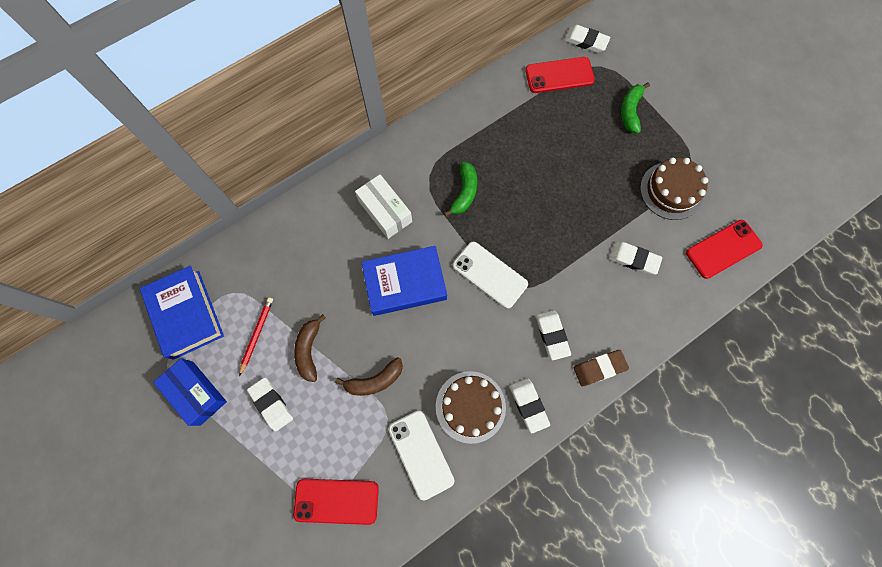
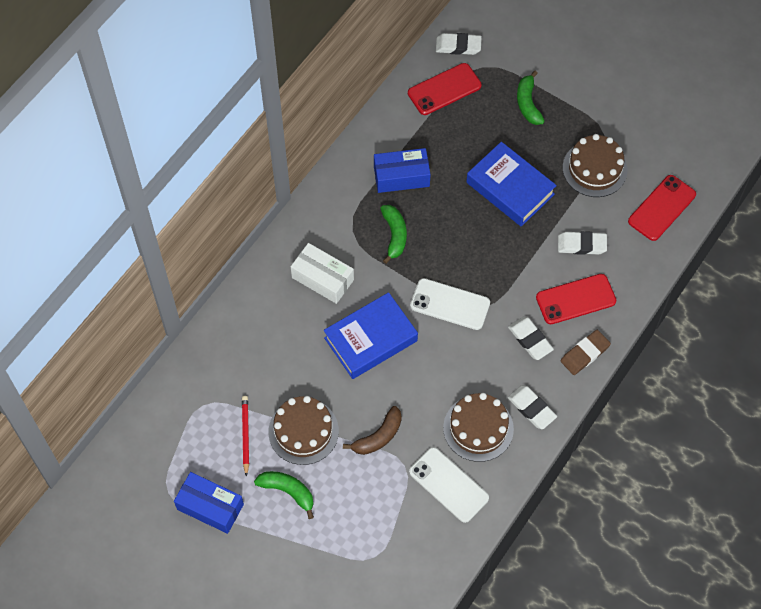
camera: 20 degrees left, 10 degrees down
(186, 314) = (166, 440): blue book -> blue book (510, 188)
(271, 404) = (288, 491): white eraser -> green banana
(309, 350) = (303, 431): brown banana -> brown cake
(336, 501) = (387, 551): red phone -> red phone (575, 299)
(491, 141) = (401, 176): none -> blue box

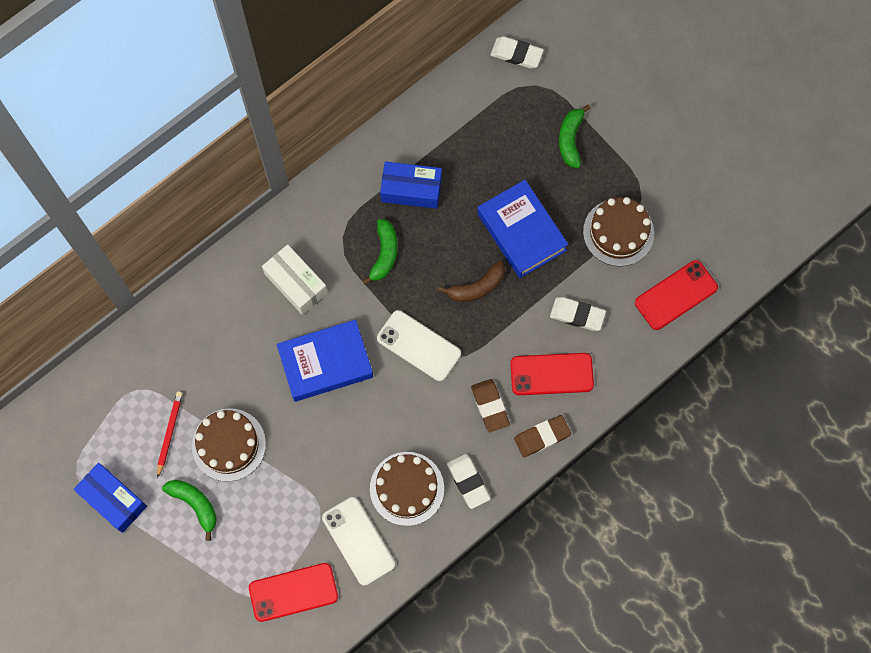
camera: 15 degrees right, 10 degrees up
(378, 436) = (302, 470): brown banana -> brown banana (477, 287)
(444, 89) = (486, 101): red phone -> red phone (293, 592)
(530, 339) = (490, 406): white eraser -> brown eraser

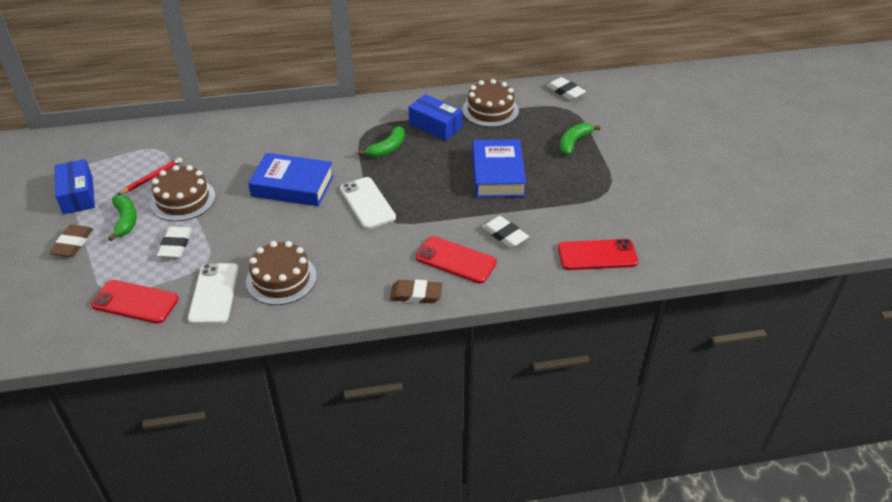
camera: 30 degrees right, 30 degrees down
(296, 283) = (313, 140): white box -> none
(468, 482) = (332, 296): white eraser -> white eraser (175, 245)
(477, 287) = (439, 190): brown banana -> none
(490, 406) = (390, 258): brown eraser -> brown eraser (73, 244)
(618, 232) = (574, 202): brown cake -> brown cake (490, 110)

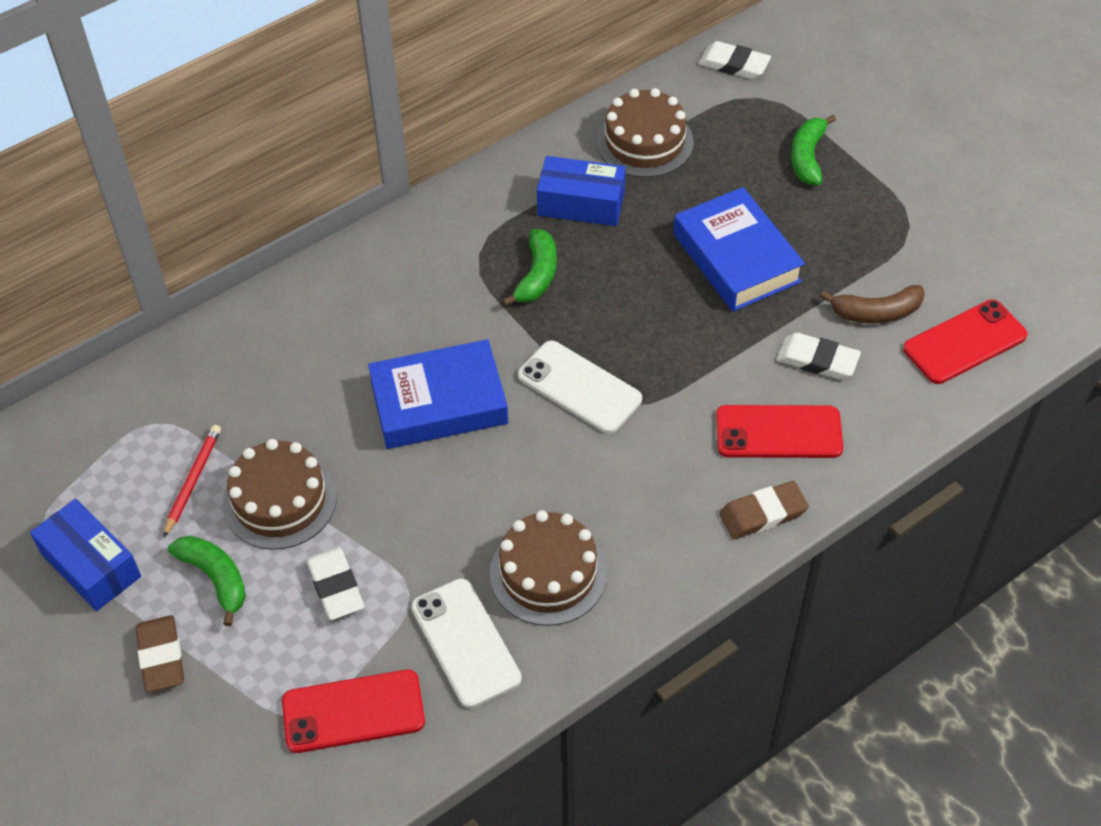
camera: 25 degrees left, 10 degrees up
(556, 224) = (876, 312): none -> brown banana

